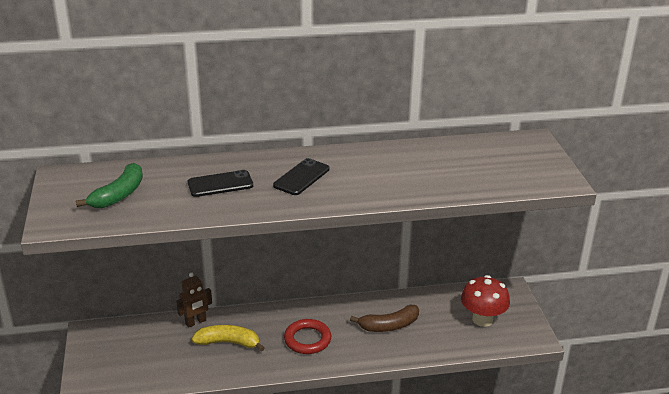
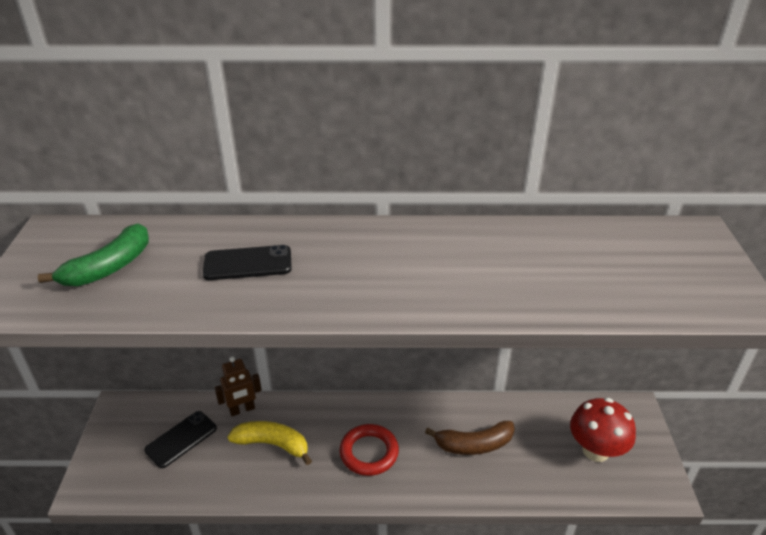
camera: 10 degrees right, 5 degrees up
(301, 177) = (360, 263): black phone -> black phone (181, 439)

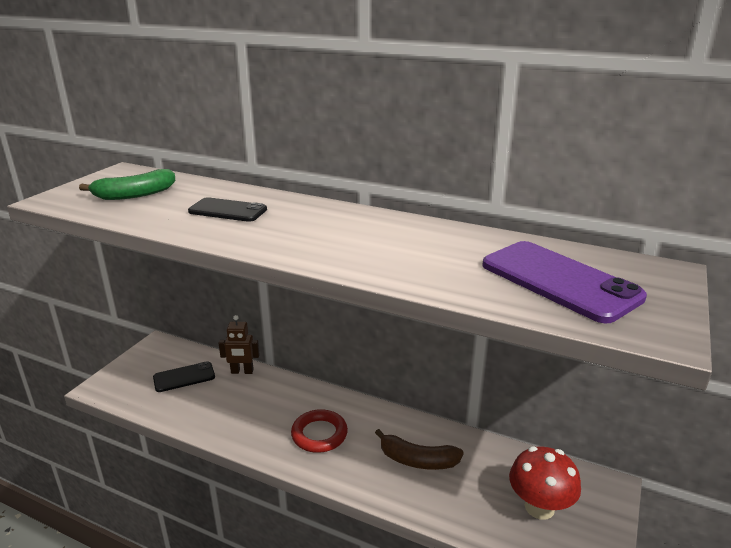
camera: 25 degrees right, 10 degrees down
(273, 444) = (247, 402): yellow banana -> none
(633, 269) = (559, 281): none -> purple phone

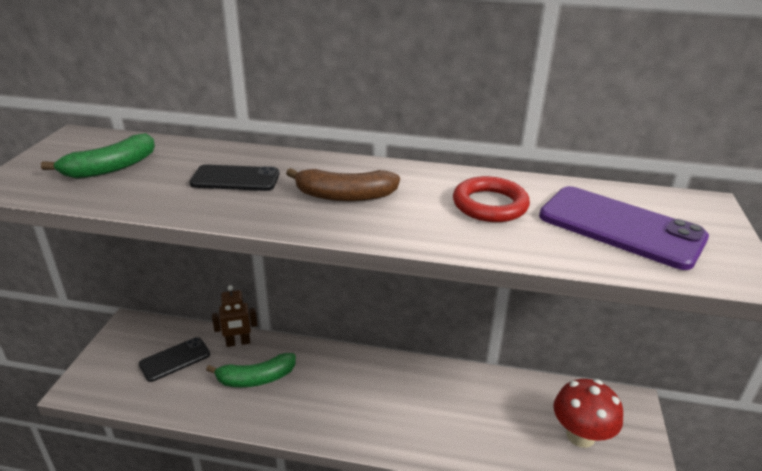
camera: 15 degrees left, 5 degrees up
(246, 403) = (256, 378): none -> green banana
(319, 434) = (346, 399): red ring -> red ring (490, 205)
(417, 460) = (453, 409): brown banana -> brown banana (344, 196)

